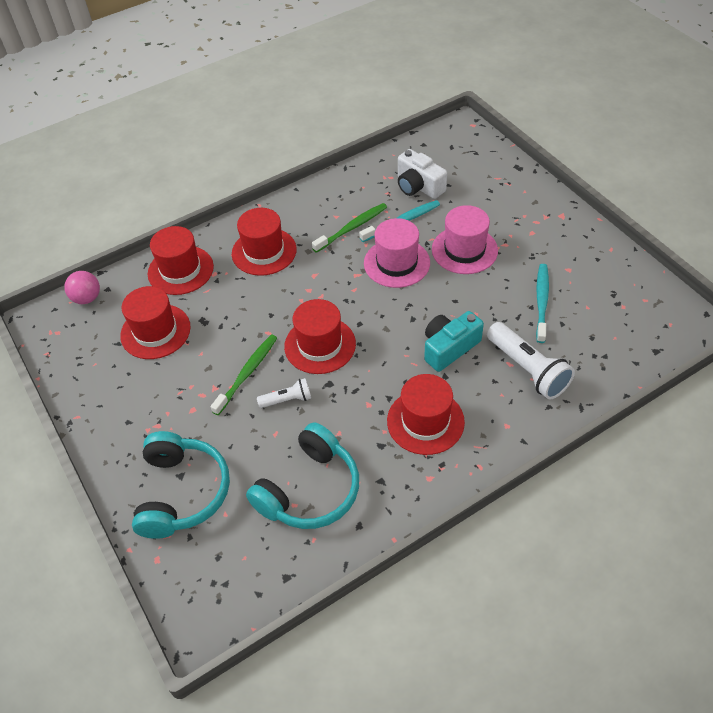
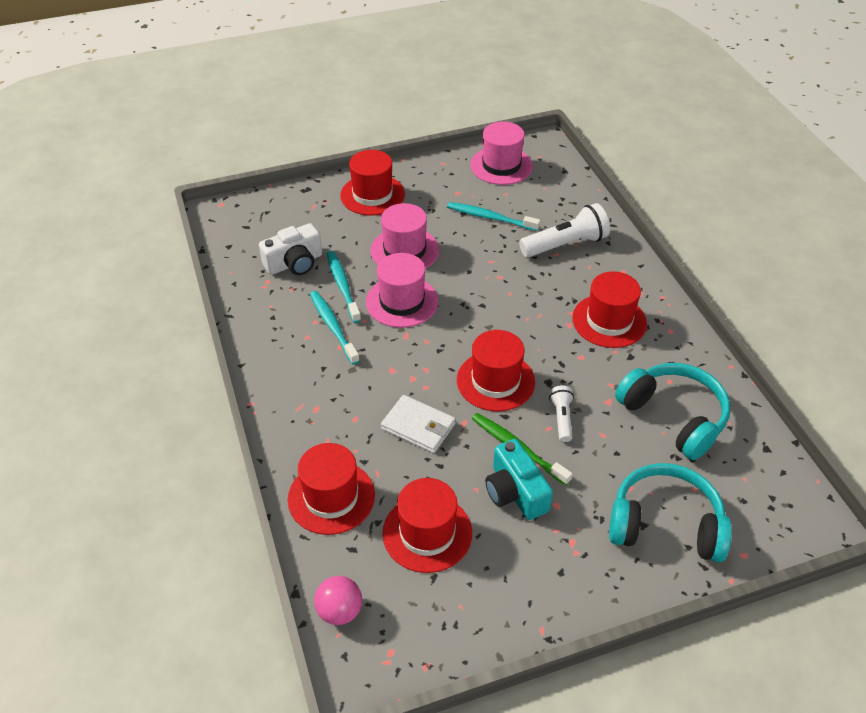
camera: 80 degrees left, 5 degrees down
(257, 304) = (418, 426): none -> white wallet
(264, 251) = (335, 409): red hat -> red hat (372, 195)
(352, 228) = (333, 326): green toothbrush -> turquoise toothbrush
(449, 348) = (527, 287): turquoise camera -> turquoise camera (515, 492)
(633, 295) = (501, 165): none -> pink hat

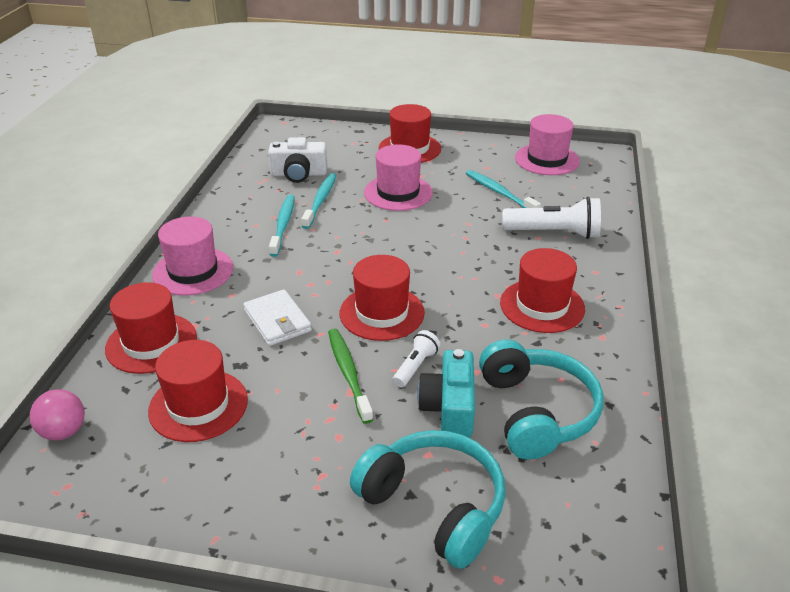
camera: 30 degrees right, 10 degrees down
(402, 301) = (358, 227): pink hat -> pink hat (193, 271)
(515, 492) = (310, 408): turquoise camera -> turquoise camera (449, 408)

